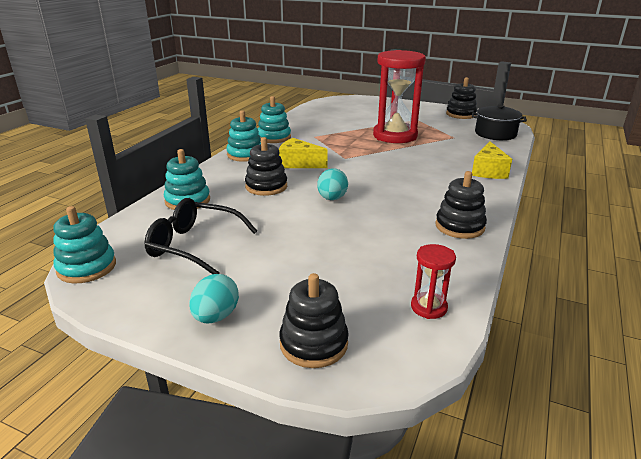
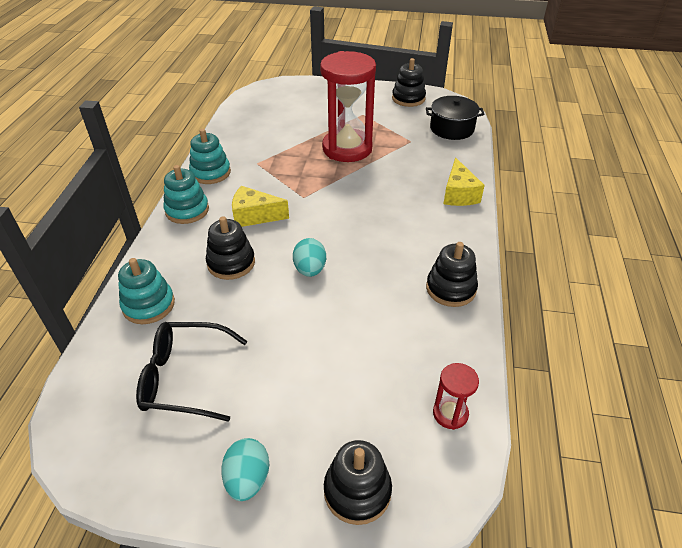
camera: 15 degrees left, 15 degrees up
(87, 267) = (74, 440): turquoise stacking toy -> none

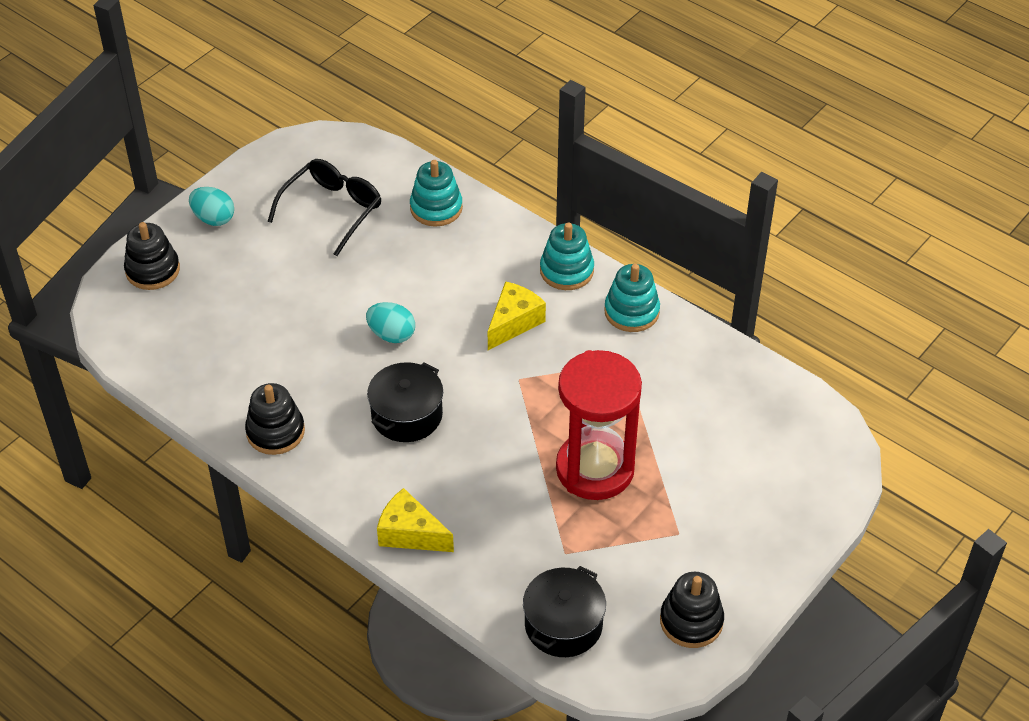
camera: 120 degrees right, 5 degrees up
(231, 263) = (449, 279): black stacking toy -> none
(375, 231) = (407, 415): none -> black pot
(450, 413) = (157, 353): red hourglass -> none

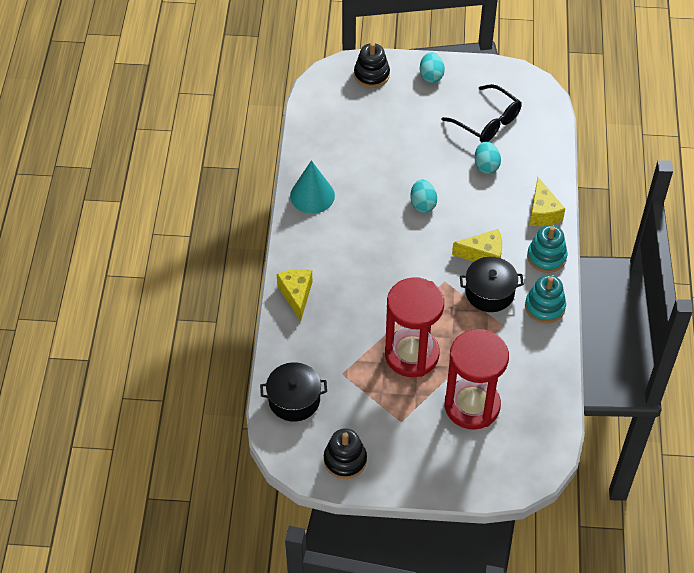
camera: 55 degrees right, 5 degrees up
(275, 432) = (312, 195): black stacking toy -> turquoise cone
(332, 210) = (487, 122): black glasses -> black glasses turned 45 degrees clockwise
(393, 247) = (486, 166): none -> turquoise egg
(407, 415) = (373, 245): black pot -> black pot (489, 292)
(436, 208) = (535, 167): turquoise stacking toy -> none
(504, 238) = (542, 212): none -> yellow cheese
(710, 454) = (472, 406): none -> red hourglass

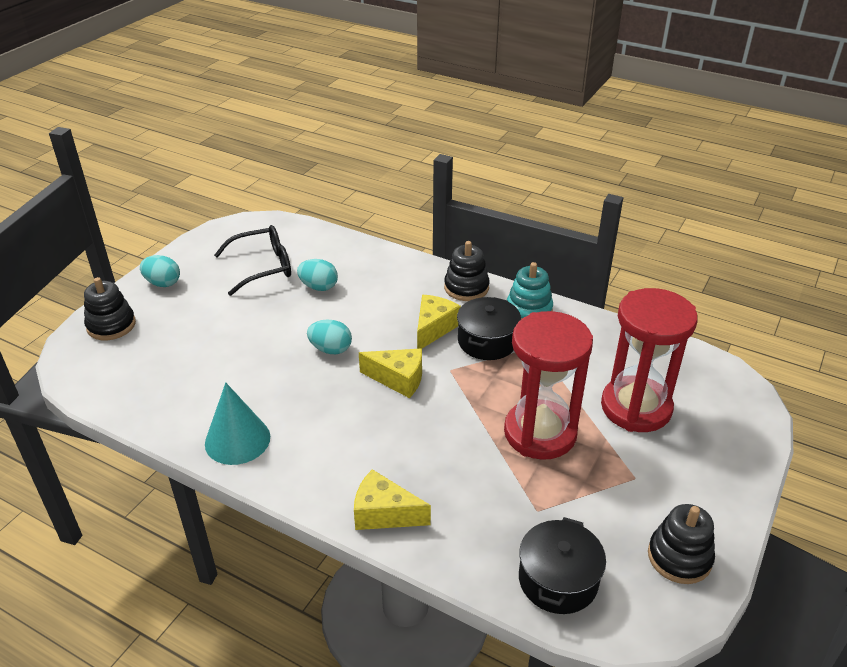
camera: 65 degrees left, 15 degrees down
(542, 212) = (409, 271): yellow cheese -> yellow cheese (398, 379)
(546, 257) = (466, 288): turquoise stacking toy -> black stacking toy

